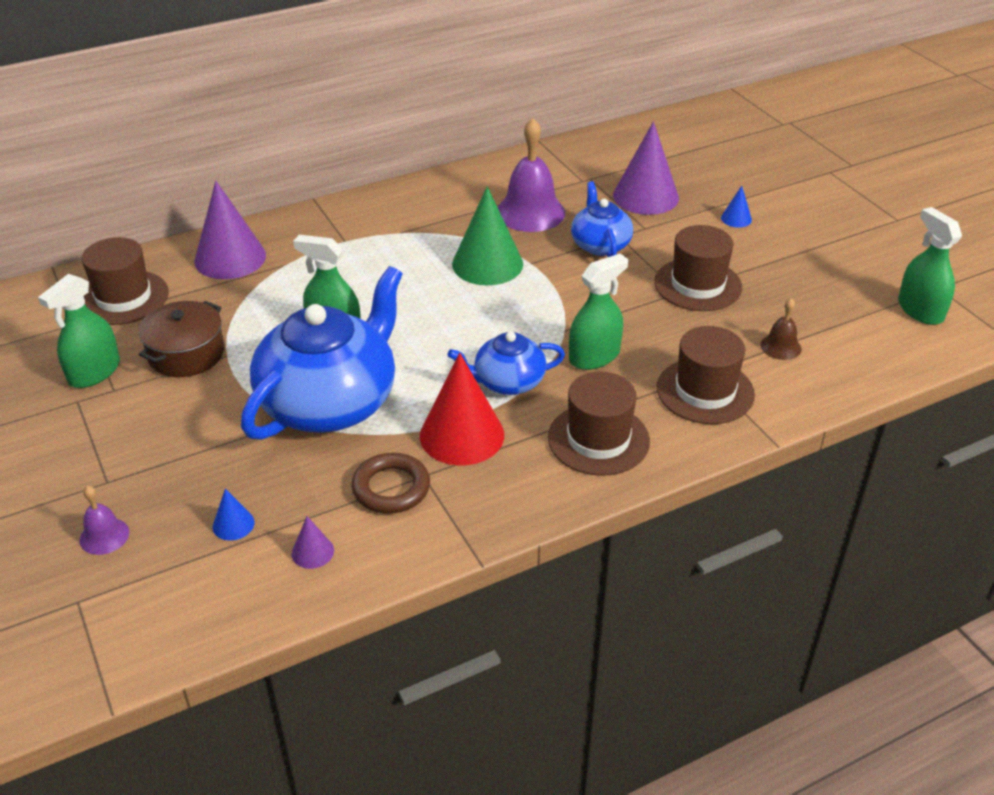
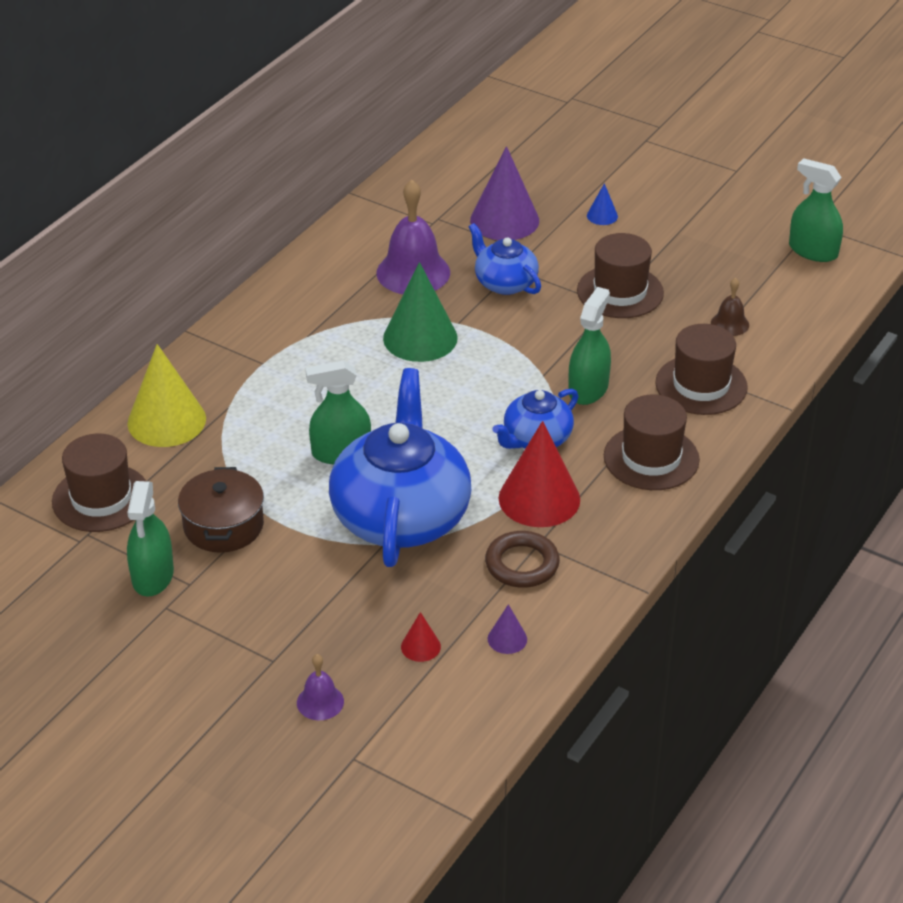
camera: 30 degrees left, 0 degrees up
(230, 258) = (166, 421): purple cone -> yellow cone
(233, 524) = (420, 646): blue cone -> red cone

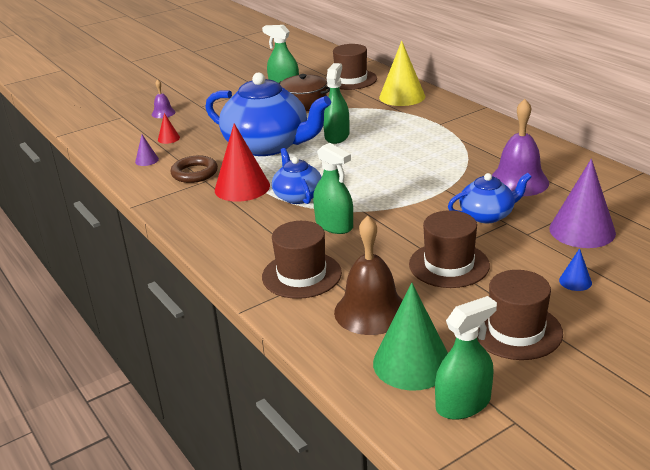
camera: 115 degrees right, 10 degrees down
(420, 338) = (435, 173): green cone -> green cone (412, 363)
(651, 458) = (241, 234): brown hat -> brown hat (516, 331)
(730, 324) = (371, 311): brown bell -> brown bell, size x1.98

